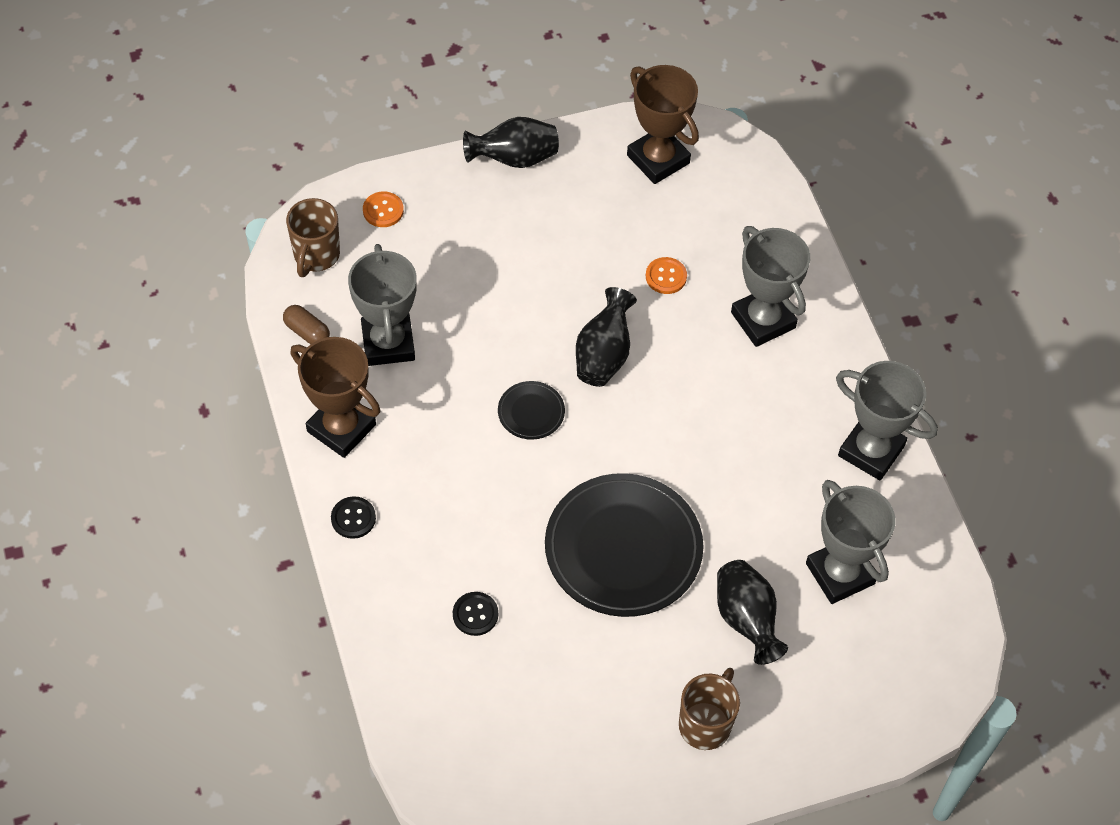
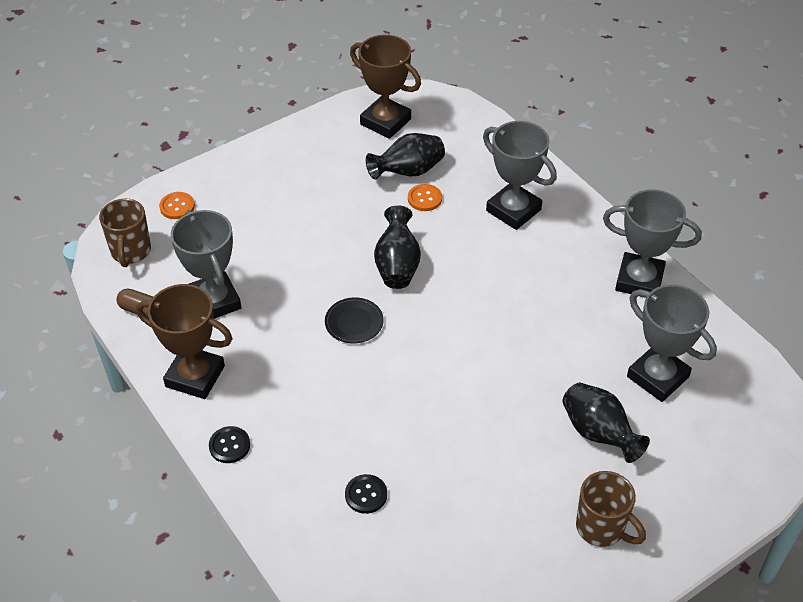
camera: 15 degrees left, 10 degrees down
(514, 158) = (272, 146): black vase -> black vase (408, 172)
(623, 548) = (472, 406): black plate -> none
(705, 724) = (601, 528): brown mug -> brown mug turned 120 degrees clockwise

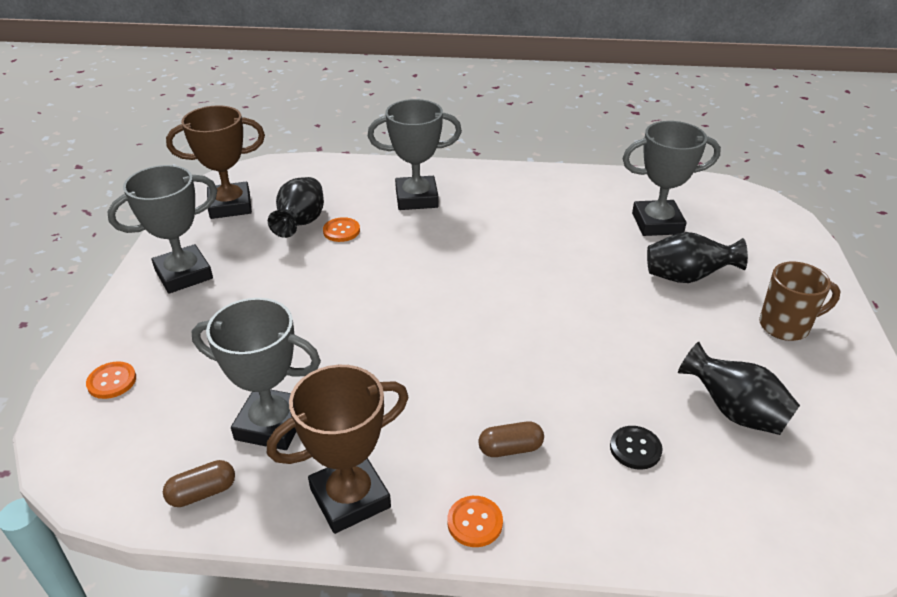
camera: 50 degrees left, 10 degrees down
(131, 252) = (112, 454): brown mug -> none
(229, 445) = (475, 522): black button -> orange button
(303, 428) = (510, 448): none -> brown capsule
(354, 322) = (422, 342): black plate -> none
(397, 265) = (391, 283): black vase -> black vase (734, 411)
(639, 280) = (557, 184): grey trophy -> grey trophy (184, 274)

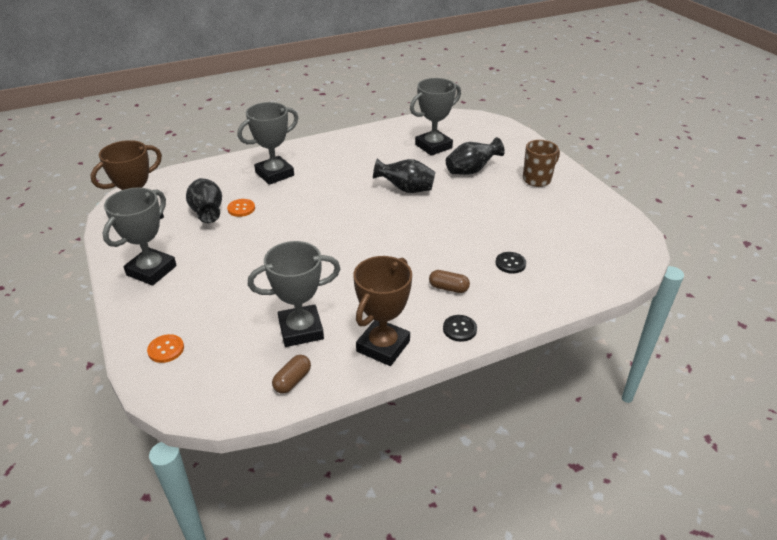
camera: 30 degrees left, 0 degrees up
(475, 522) = (459, 329): orange button -> black button
(510, 448) = (448, 288): brown capsule -> brown capsule turned 60 degrees clockwise
(734, 411) = (543, 229): black vase -> black vase (406, 189)

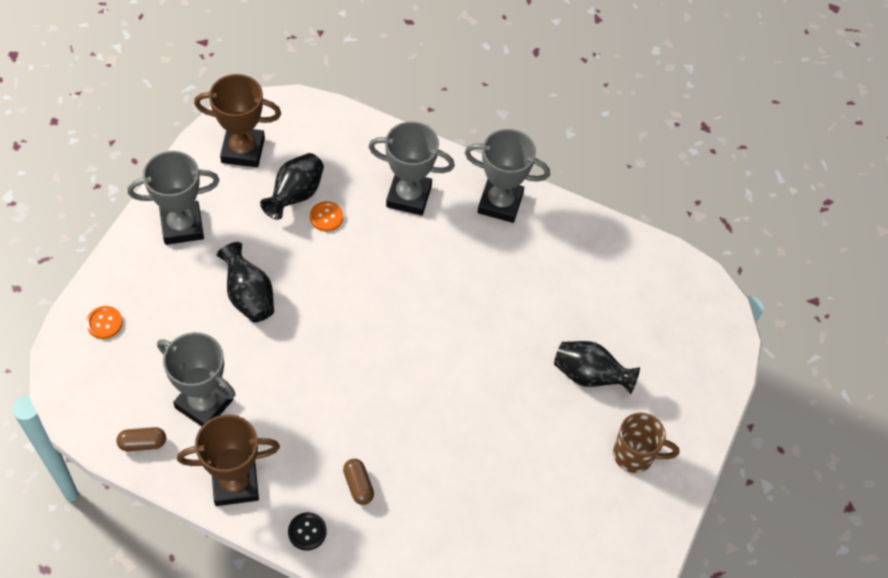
camera: 45 degrees right, 20 degrees up
(406, 189) = (492, 336): black vase -> black vase (249, 296)
(433, 146) = (606, 304): grey trophy -> grey trophy (500, 203)
(510, 263) = (445, 518): black button -> none

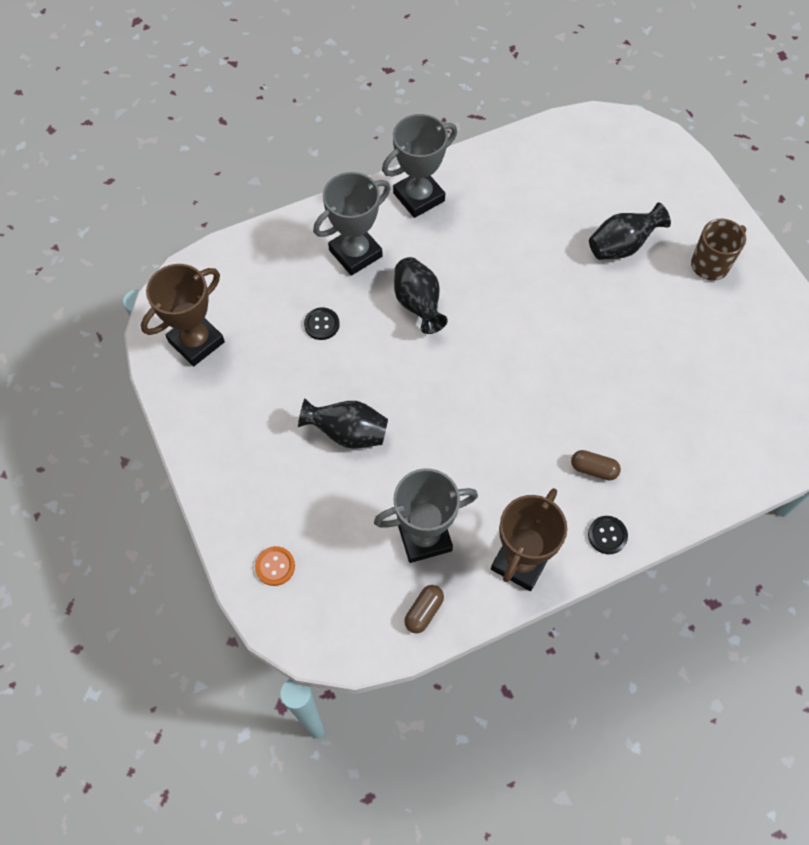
camera: 45 degrees left, 5 degrees up
(182, 226) = (230, 439): grey trophy -> none
(295, 195) = (279, 332): black vase -> black vase (418, 304)
(326, 217) = (321, 324): orange button -> black button

